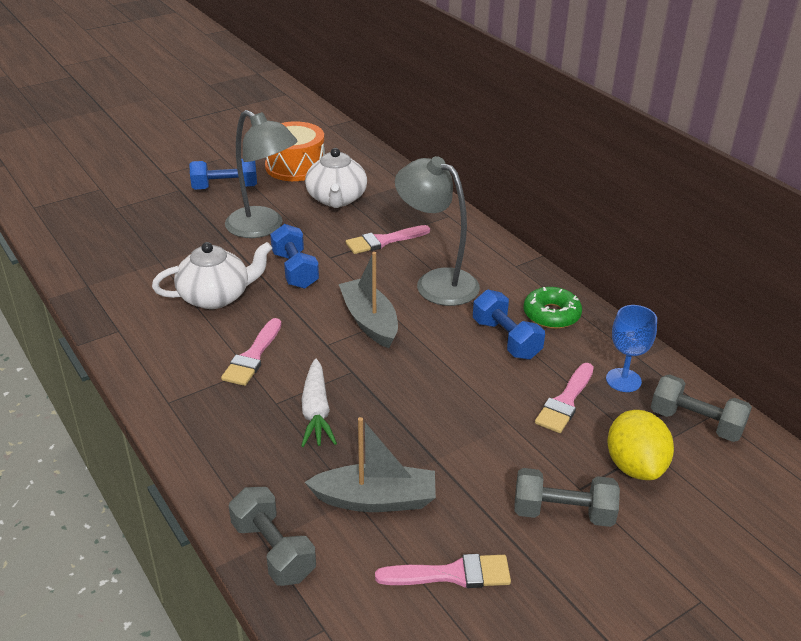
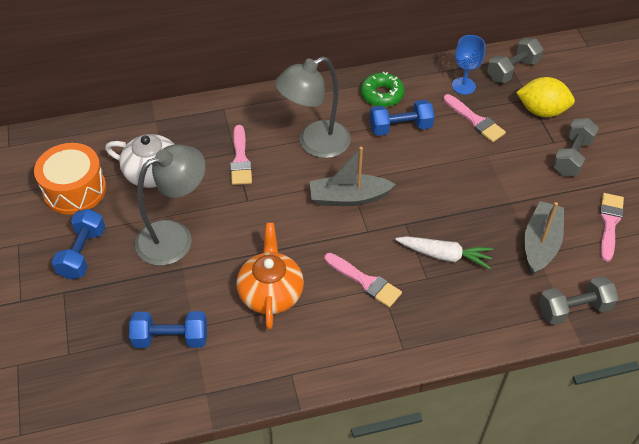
camera: 70 degrees left, 15 degrees up
(216, 296) = (270, 292): white teapot -> orange teapot
(295, 270) = (256, 228): blue dumbbell -> blue dumbbell (171, 338)

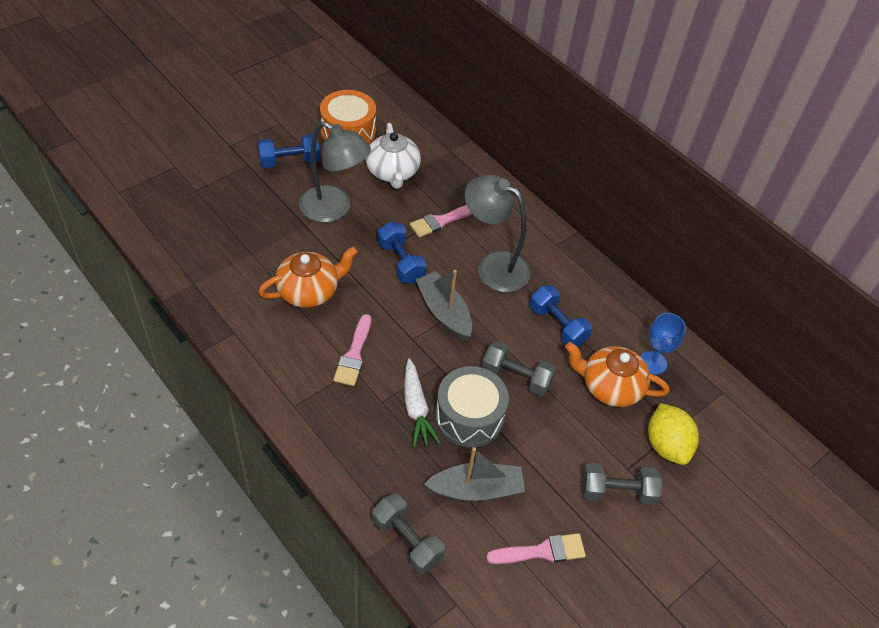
camera: 60 degrees right, 0 degrees up
(171, 338) = (235, 243): blue dumbbell -> blue dumbbell (401, 262)
(382, 95) = (591, 297): green donut -> none
(468, 221) = (469, 417): none -> grey drum
(475, 120) = (610, 387): pink brush -> orange teapot
(512, 70) = (709, 401): grey dumbbell -> grey dumbbell (516, 377)

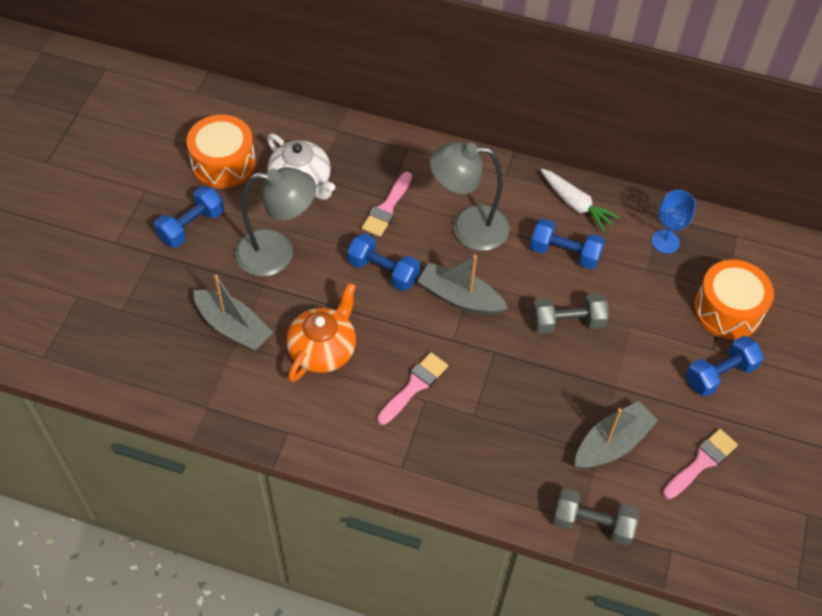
camera: 30 degrees left, 5 degrees up
(259, 241) = (233, 327): none -> grey boat
(354, 354) = (414, 386): pink brush -> pink brush turned 120 degrees counterclockwise
(416, 409) = (508, 403): white carrot -> white carrot (576, 205)
(469, 417) = (557, 382): grey drum -> none
(610, 387) = (648, 284): orange teapot -> none
(617, 492) = (720, 374): grey dumbbell -> blue dumbbell
(666, 445) = (727, 310): yellow lemon -> orange drum

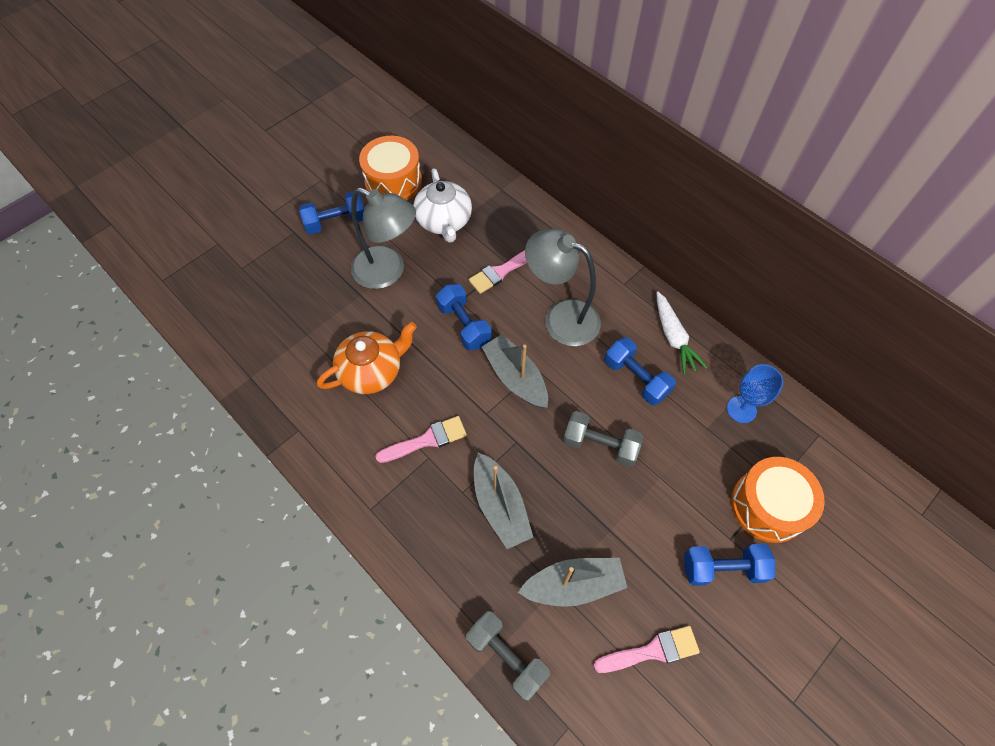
camera: 30 degrees right, 5 degrees up
(233, 327) = (314, 319): grey boat -> grey boat (500, 506)

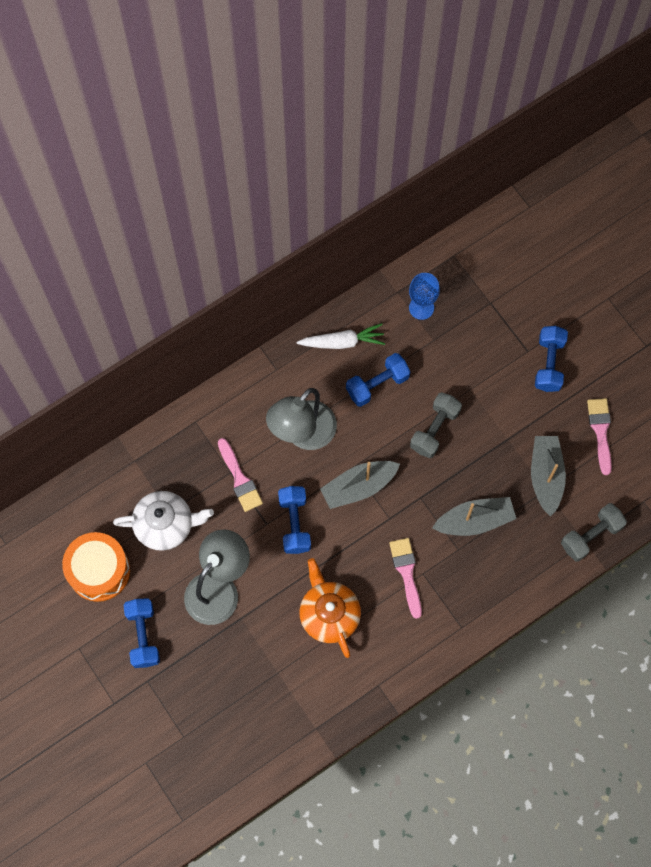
camera: 80 degrees left, 10 degrees up
(464, 325) = (294, 523): blue dumbbell -> blue dumbbell turned 75 degrees counterclockwise
(768, 506) = (506, 315): orange drum -> none

